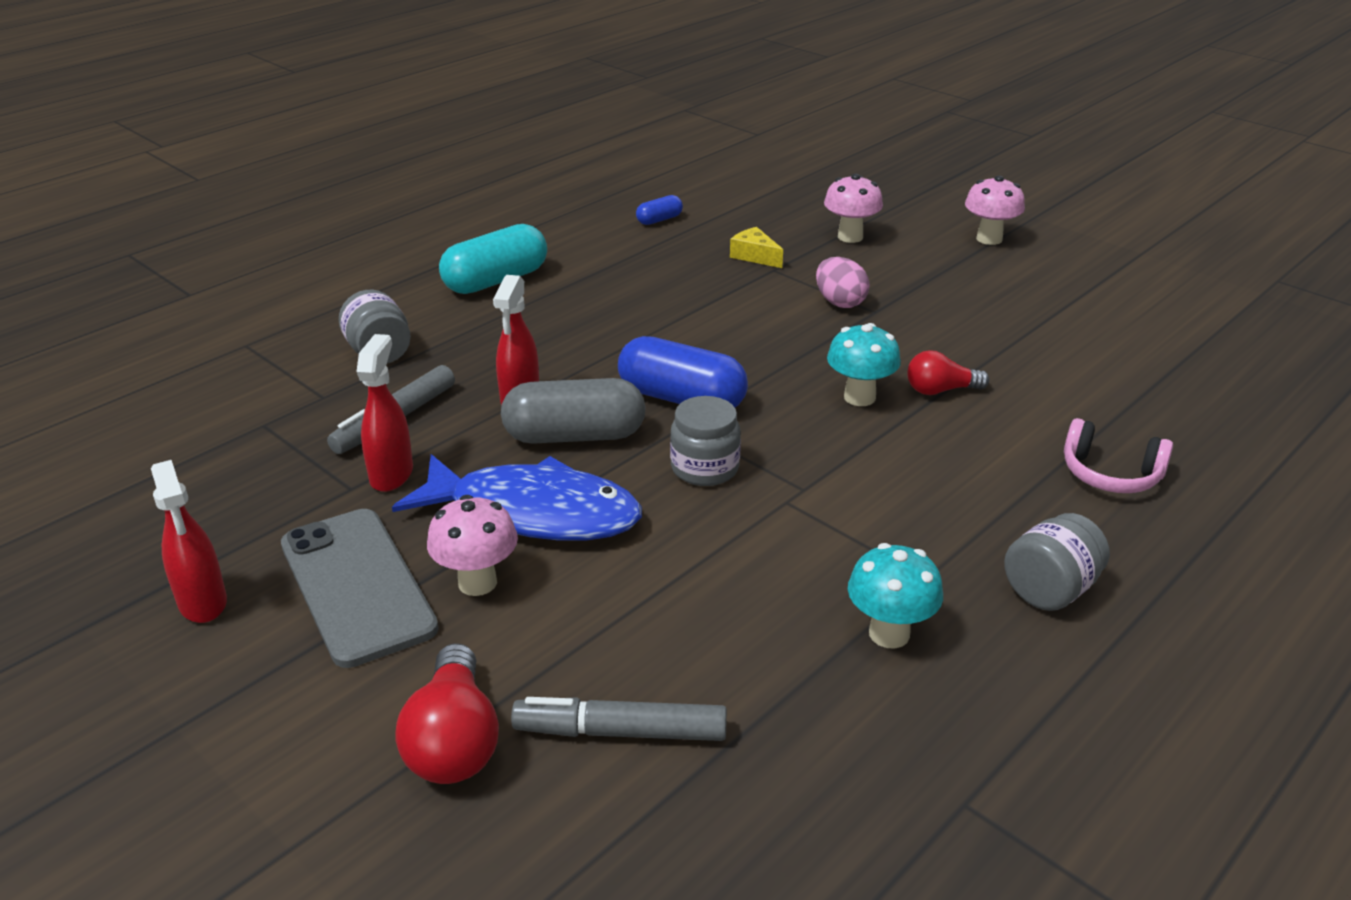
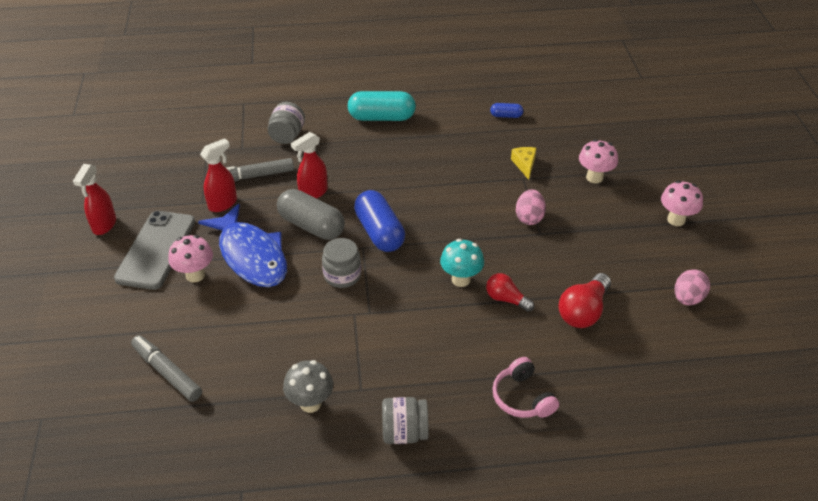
camera: 40 degrees right, 10 degrees up
(454, 741) = (115, 337): red light bulb -> red light bulb (583, 311)
(889, 634) = (310, 403): turquoise mushroom -> grey mushroom
(1109, 299) = (687, 298): none -> pink egg

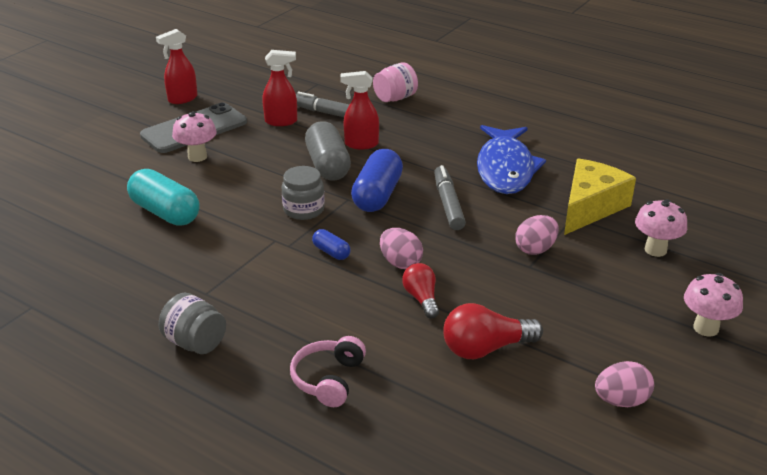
camera: 40 degrees right, 10 degrees down
(167, 372) = (94, 206): grey marker -> grey marker (448, 204)
(251, 255) = (254, 163): blue fish -> blue fish (505, 169)
(287, 135) = (395, 98): grey jar -> pink jar
(310, 403) = (157, 280): grey mushroom -> none
(382, 117) = (496, 117): turquoise capsule -> turquoise capsule (165, 212)
(461, 279) = (400, 263): turquoise mushroom -> pink egg
(506, 116) = (625, 162): blue capsule -> blue capsule (331, 252)
(524, 165) = (590, 207): yellow cheese -> yellow cheese, size x2.06

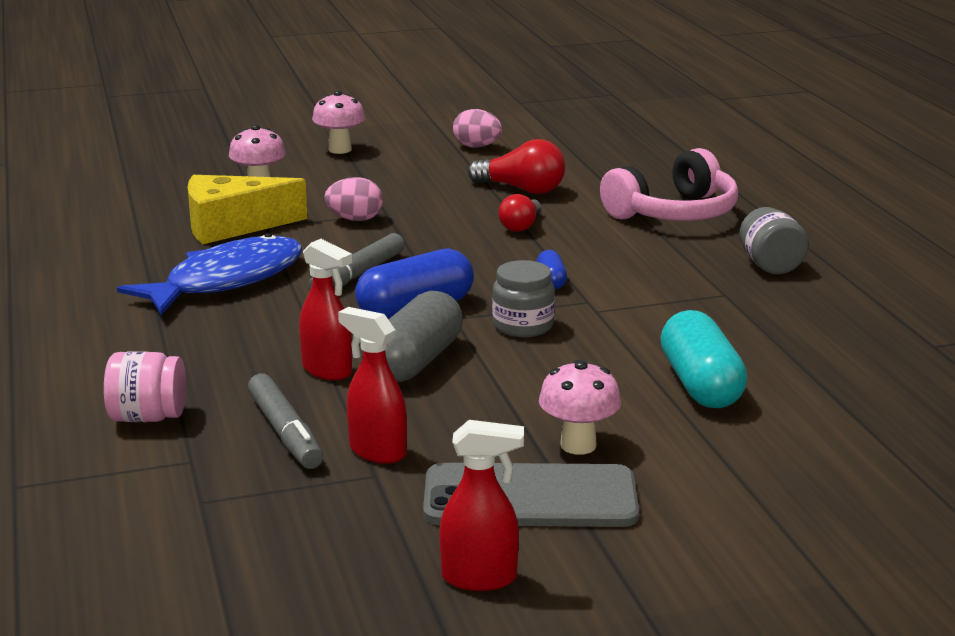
camera: 140 degrees left, 10 degrees down
(328, 379) = (674, 213): pink headphones -> pink headphones, size x1.66
(400, 263) = (496, 252): pink egg -> none

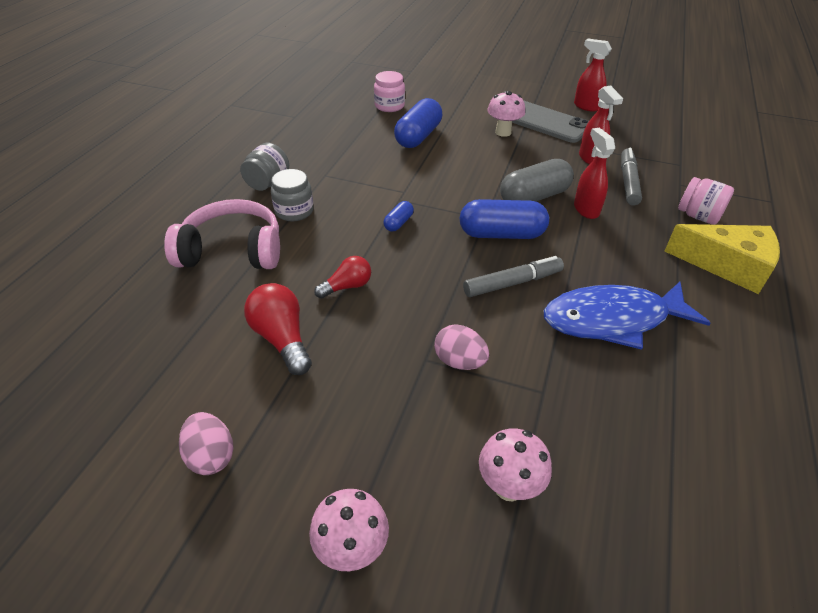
camera: 145 degrees left, 20 degrees up
(232, 225) = (574, 408): yellow cheese -> yellow cheese (727, 266)
(523, 326) = (455, 197): grey jar -> grey jar (294, 211)
(700, 385) = (418, 136): turquoise capsule -> blue capsule
(842, 419) = (389, 106): none -> pink jar

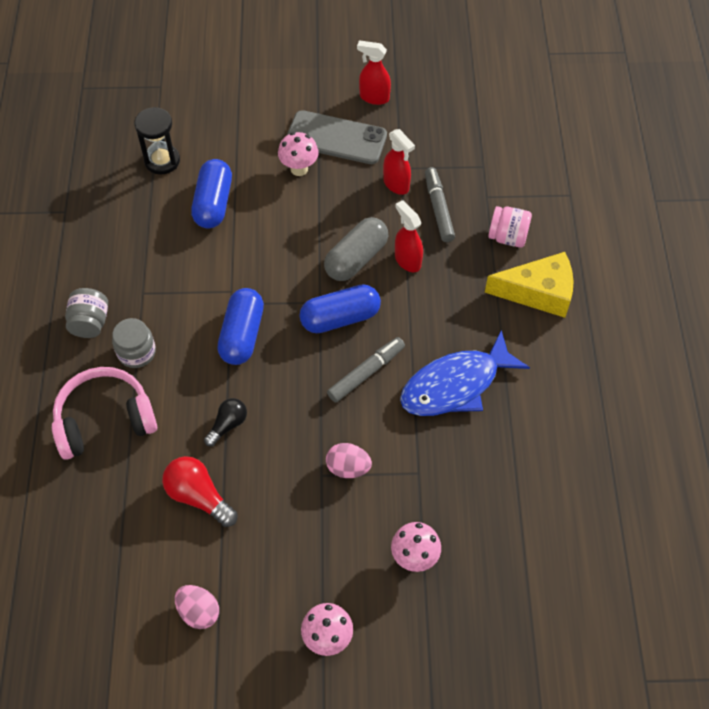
camera: 20 degrees left, 15 degrees up
(347, 286) = (228, 425): red light bulb -> black light bulb
(389, 106) = (162, 161): pink jar -> black hourglass
(398, 223) = (242, 335): blue capsule -> blue capsule, size x2.05

